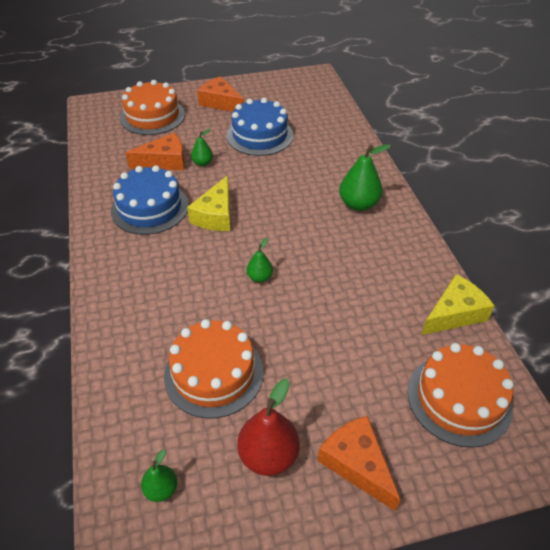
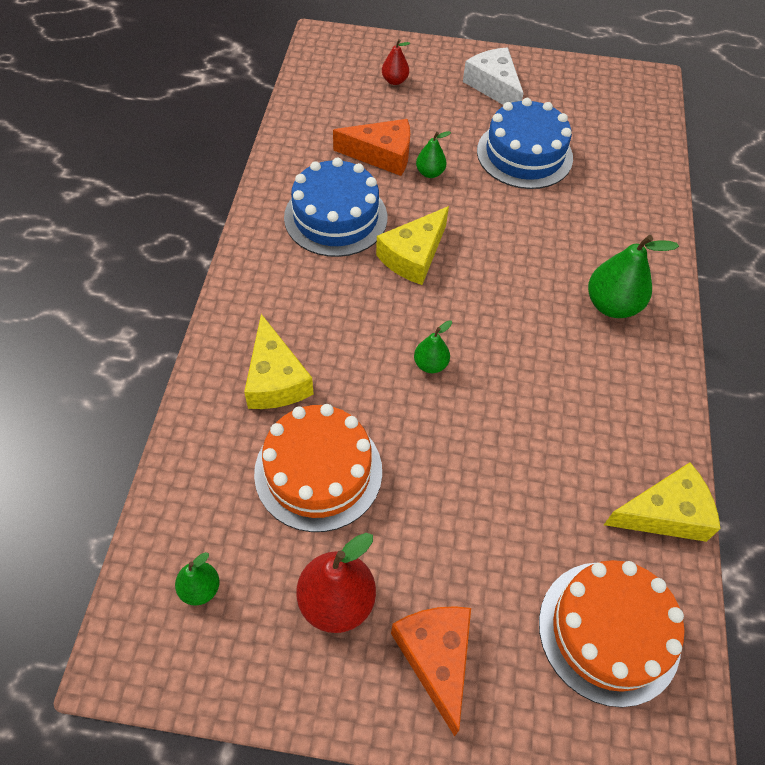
camera: 20 degrees right, 10 degrees up
(152, 116) = (394, 81): orange cake -> red pear
(153, 324) = (275, 379): none -> yellow cheese
(220, 103) = (494, 86): orange cheese -> white cheese

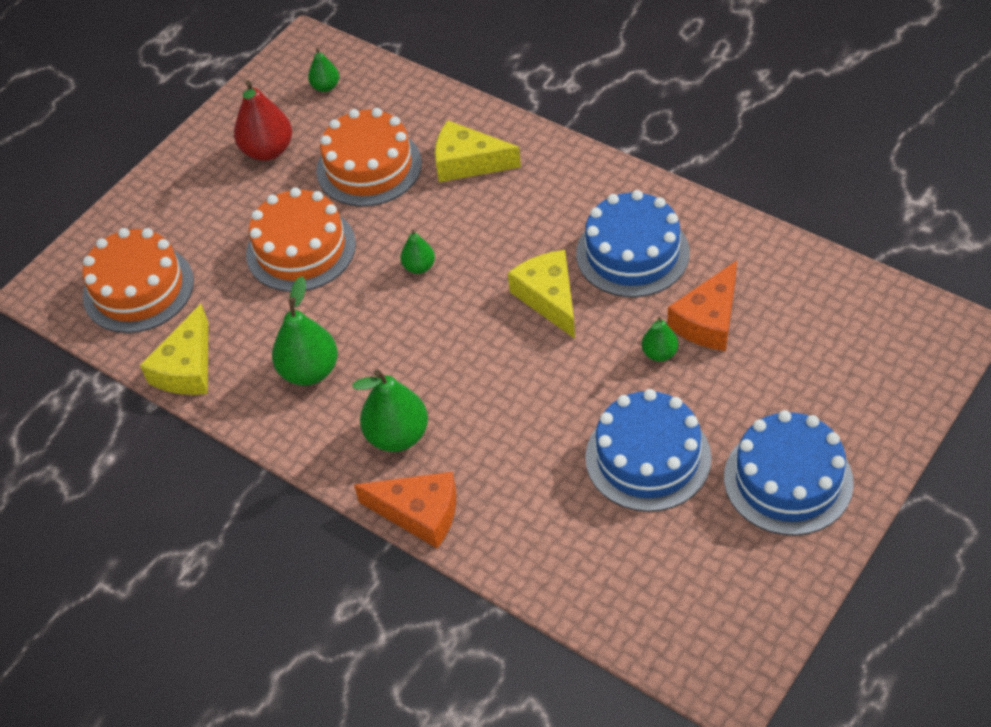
camera: 125 degrees right, 5 degrees down
(394, 81) = (839, 376): red pear -> none
(436, 658) = (195, 189): orange cheese -> orange cheese (419, 513)
(463, 483) = (301, 249): none -> orange cake
(494, 86) = (788, 480): white cheese -> blue cake
(596, 400) = (309, 371): none -> green pear

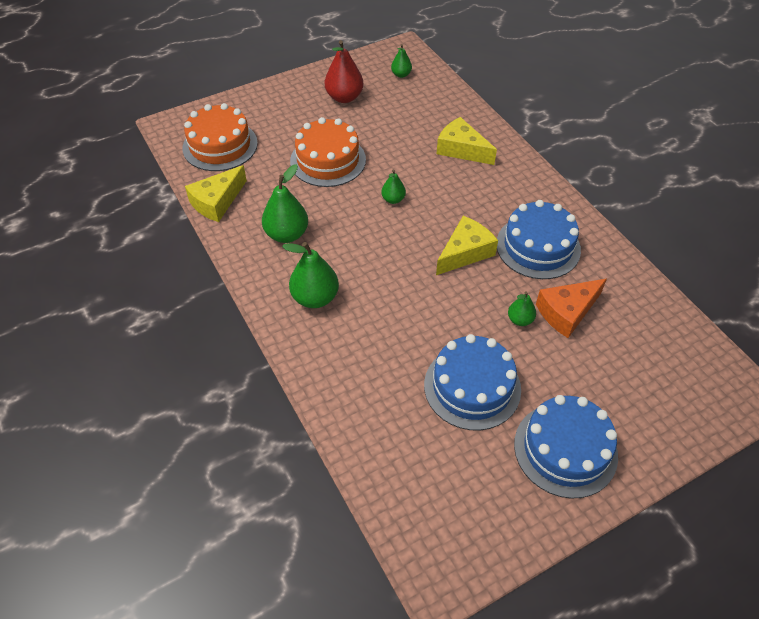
camera: 20 degrees right, 0 degrees up
(369, 167) = (398, 129): orange cake -> none
(419, 513) = (298, 354): orange cheese -> none
(549, 298) = (465, 252): yellow cheese -> yellow cheese turned 45 degrees clockwise

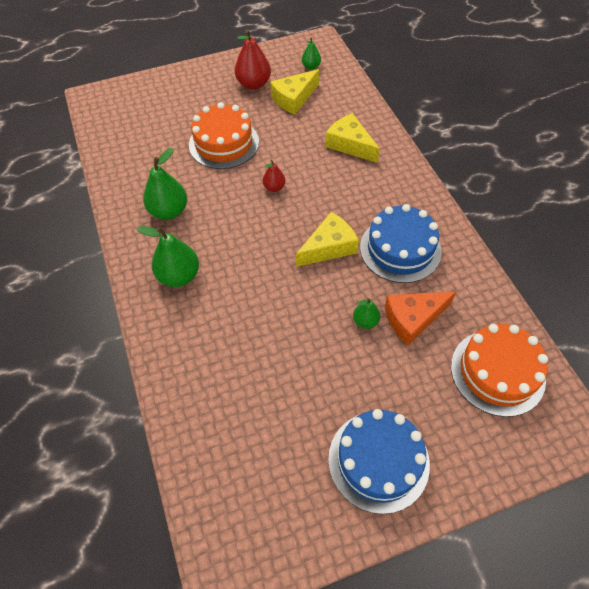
camera: 10 degrees right, 5 degrees up
(217, 202) = (115, 173): yellow cheese -> yellow cheese (294, 98)
(220, 145) = (131, 120): orange cake -> orange cake (497, 372)
(393, 199) = (274, 187): green pear -> red pear
(472, 387) = (303, 383): blue cake -> none

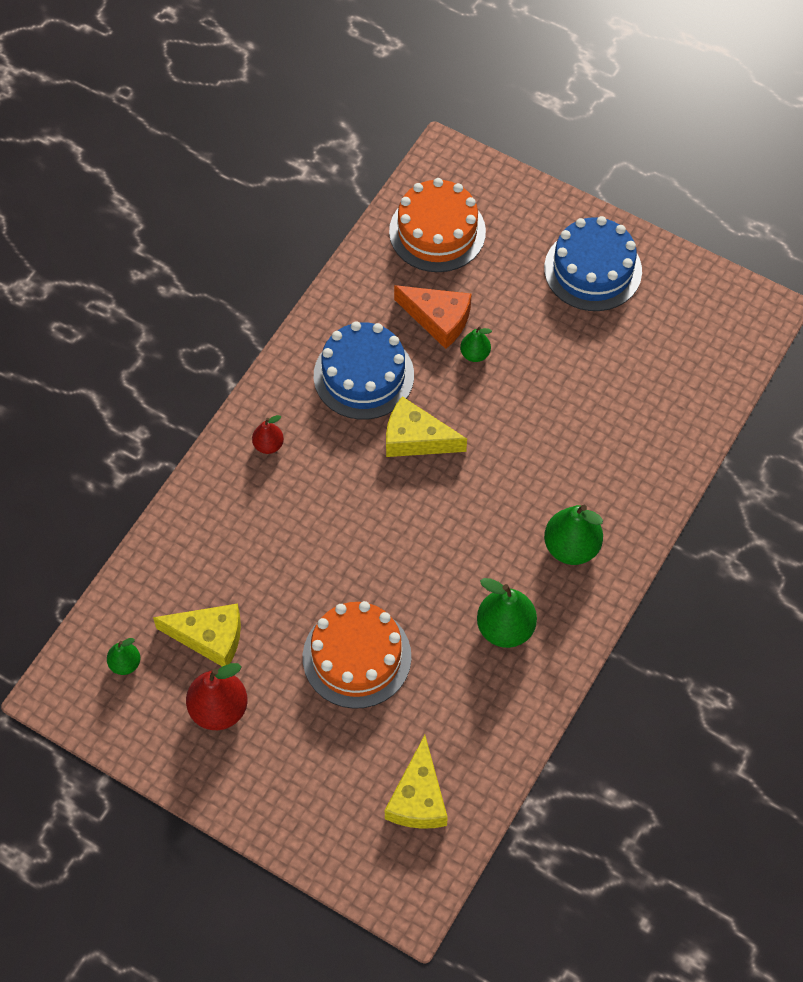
camera: 130 degrees left, 5 degrees up
(274, 187) = (380, 548): red pear -> red pear (268, 445)
(350, 144) = (245, 516): yellow cheese -> yellow cheese (418, 798)

